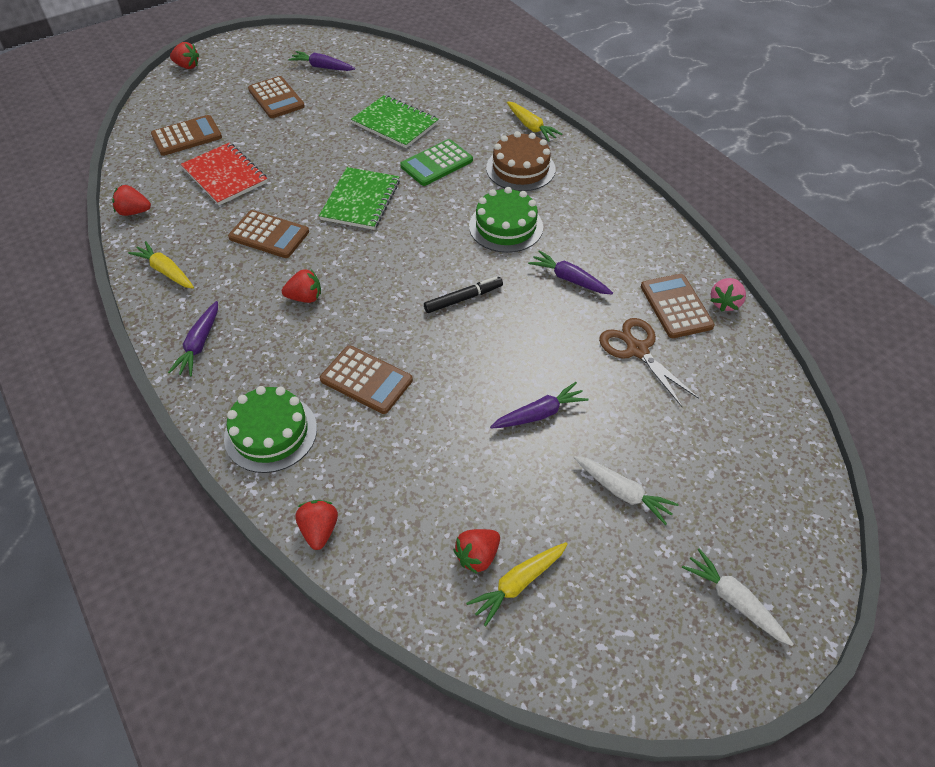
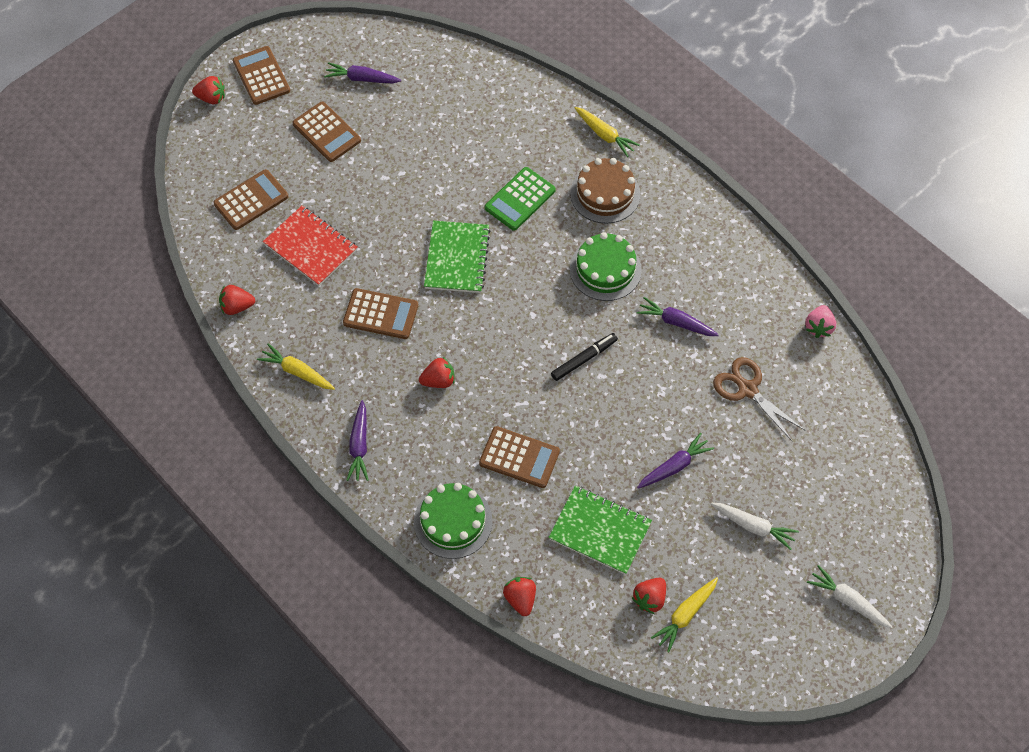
camera: 10 degrees left, 10 degrees up
(395, 123) = (463, 150): green notebook -> green notebook (600, 530)
(676, 306) = (775, 337): brown calculator -> brown calculator (261, 76)

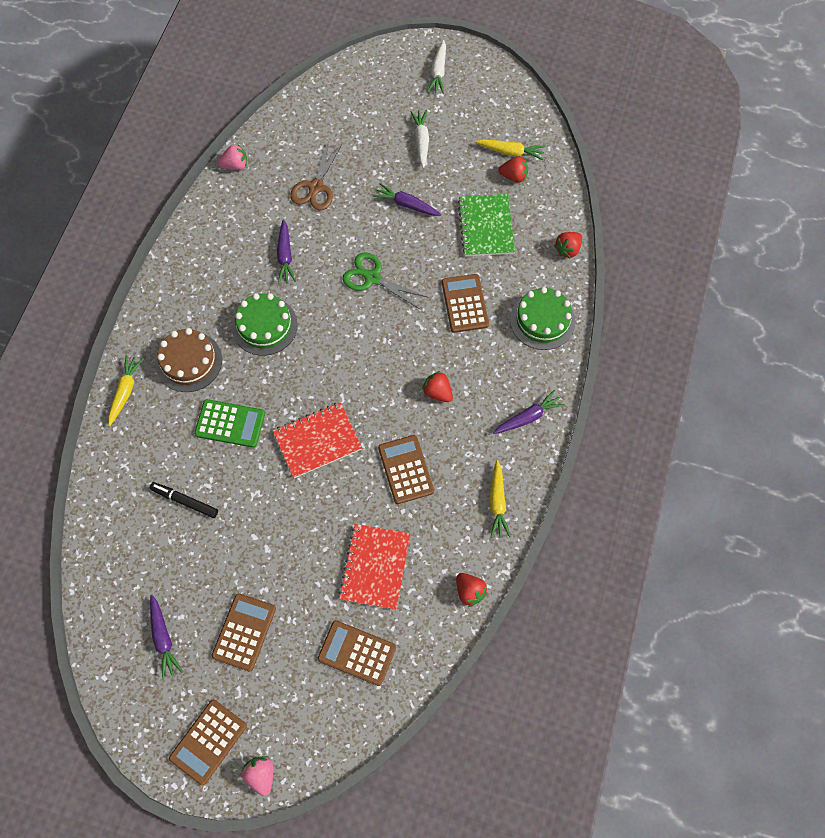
camera: 120 degrees left, 5 degrees up
(211, 98) = (261, 775): red strawberry -> pink strawberry
(457, 258) = (317, 441): green notebook -> red notebook
(584, 359) = (355, 302): black marker -> black marker (185, 501)
(602, 388) = (372, 278): none -> green scissors

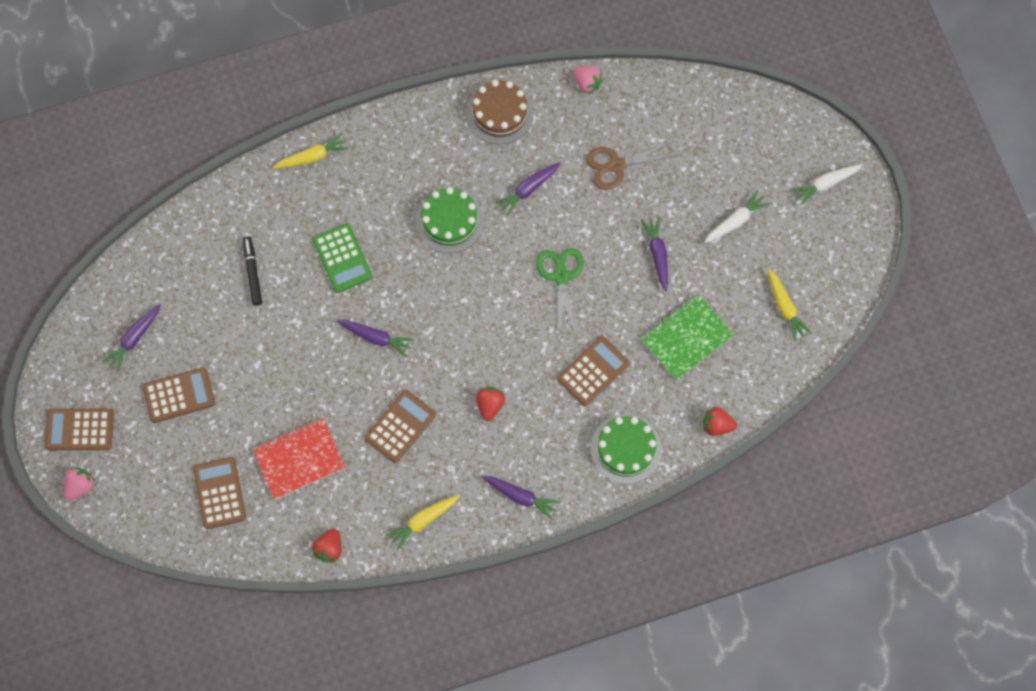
camera: 55 degrees right, 5 degrees up
(189, 361) = (373, 185): brown cake -> brown cake (500, 113)
(317, 441) = (376, 338): red notebook -> purple carrot
(513, 176) = (760, 327): red strawberry -> none

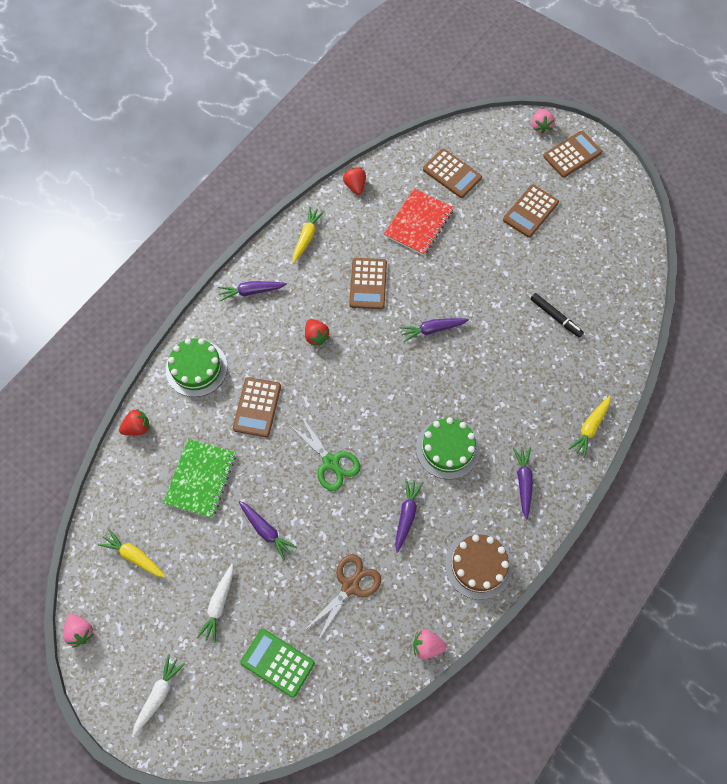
camera: 145 degrees right, 5 degrees down
(134, 339) = (592, 225): purple carrot -> purple carrot (523, 482)
(342, 258) = (502, 368): green calculator -> green calculator (277, 663)
(864, 274) = (80, 631): none -> pink strawberry

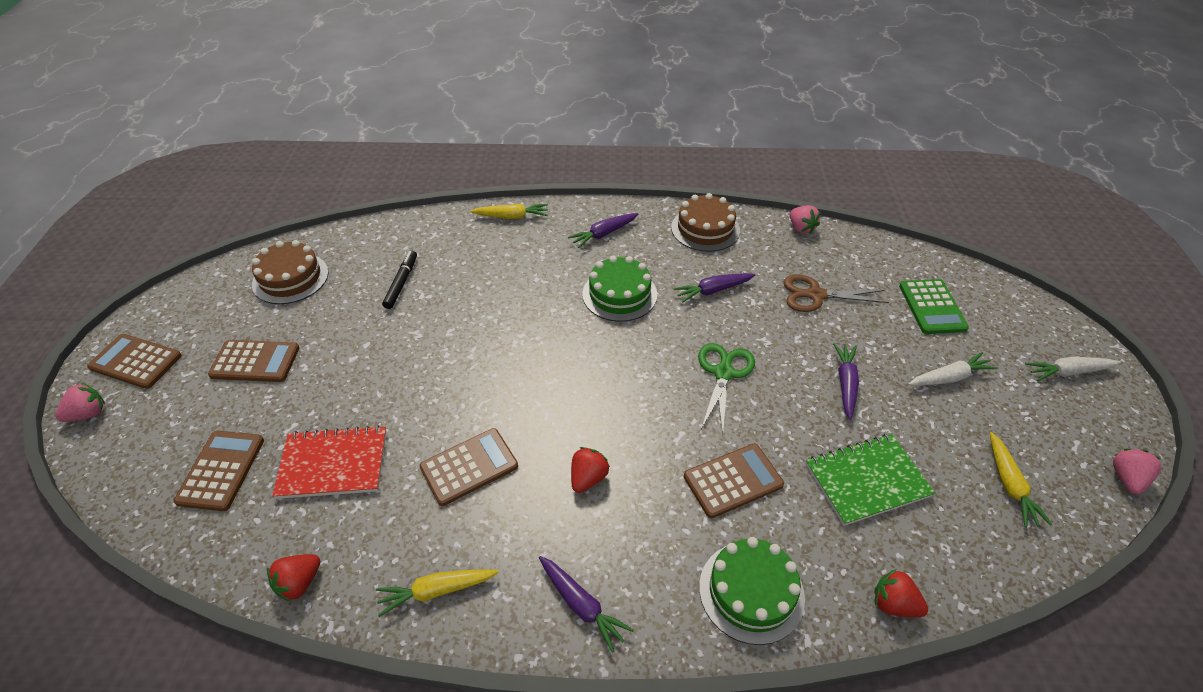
camera: 125 degrees left, 20 degrees down
(432, 329) = (490, 371): purple carrot -> none
(605, 254) = (290, 278): none -> brown cake

